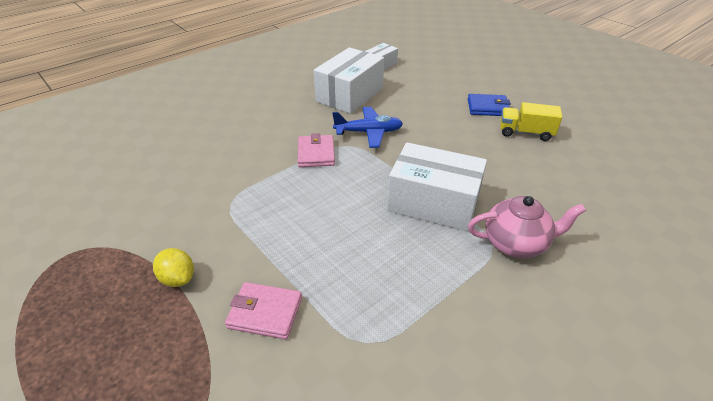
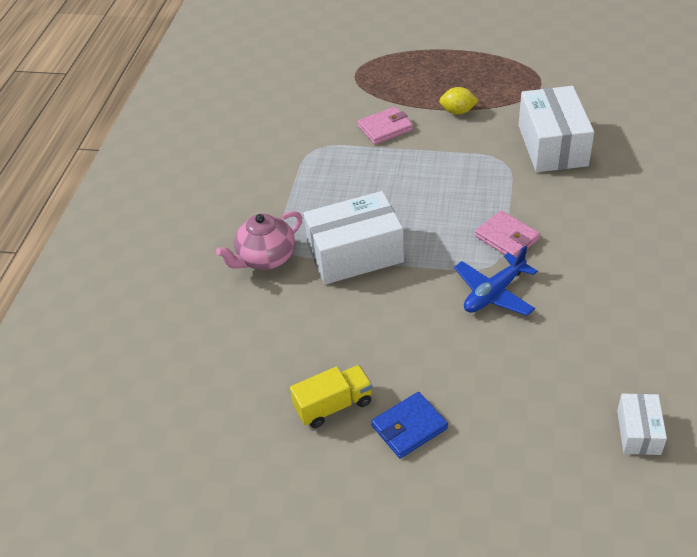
camera: 145 degrees right, 5 degrees up
(350, 95) = (588, 336): white box -> white box (552, 145)

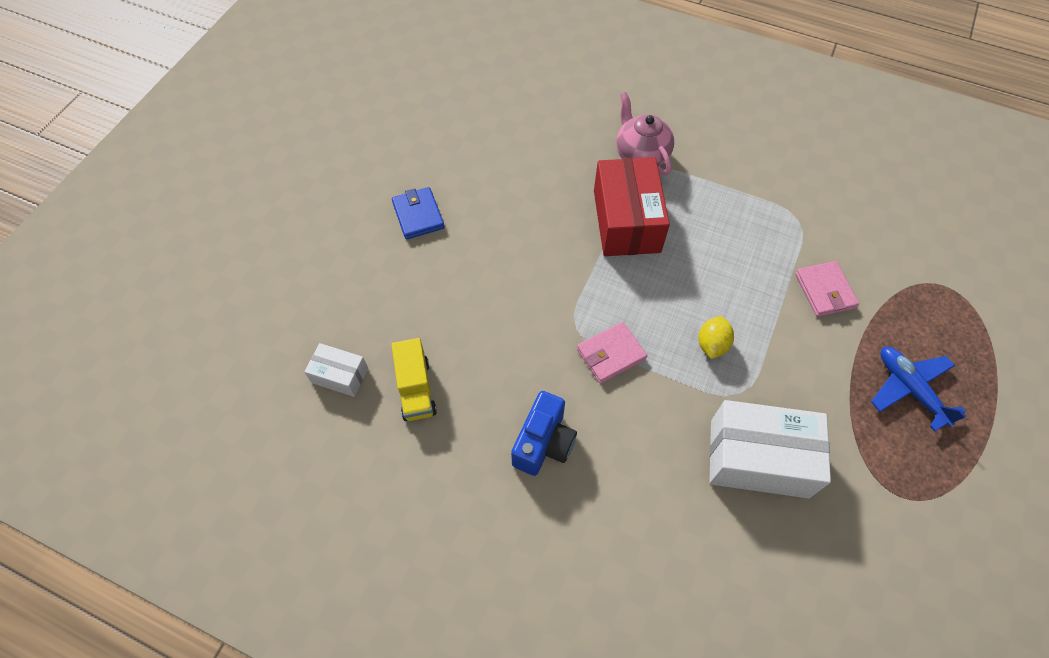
camera: 100 degrees right, 15 degrees up
(333, 405) = (460, 172): yellow truck -> yellow truck (416, 389)
(355, 254) = (626, 221): white box -> red box
(458, 111) = (847, 374): yellow lemon -> yellow lemon (712, 344)
(494, 293) = (538, 318): blue plane -> blue plane (909, 389)
(613, 262) = (544, 443): none -> blue camera

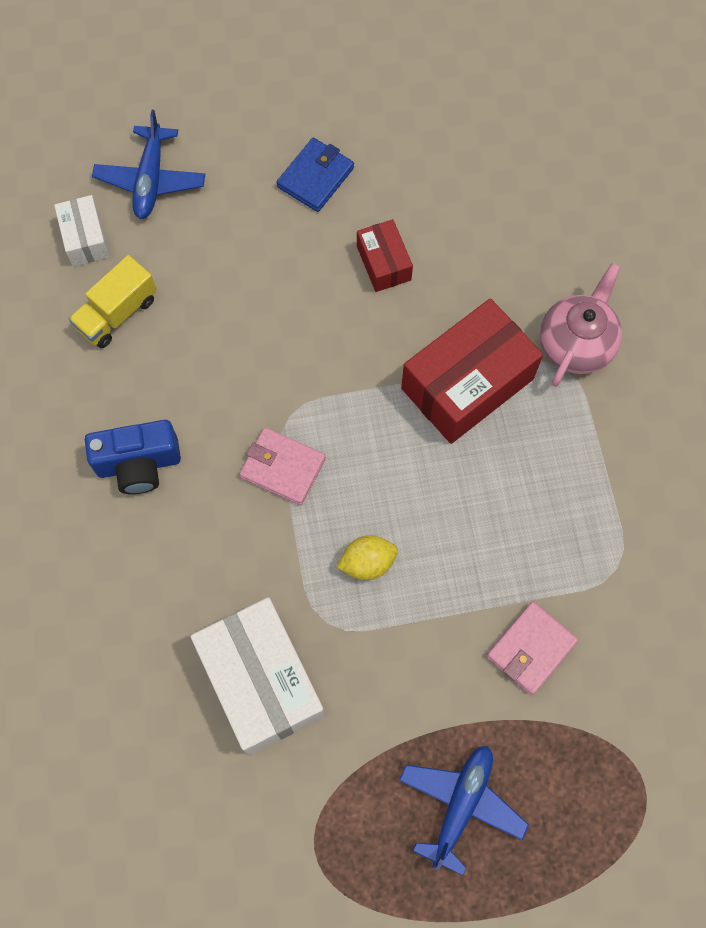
camera: 55 degrees right, 10 degrees up
(332, 308) = (151, 180): none -> blue plane
(510, 215) = (383, 263): none -> red box

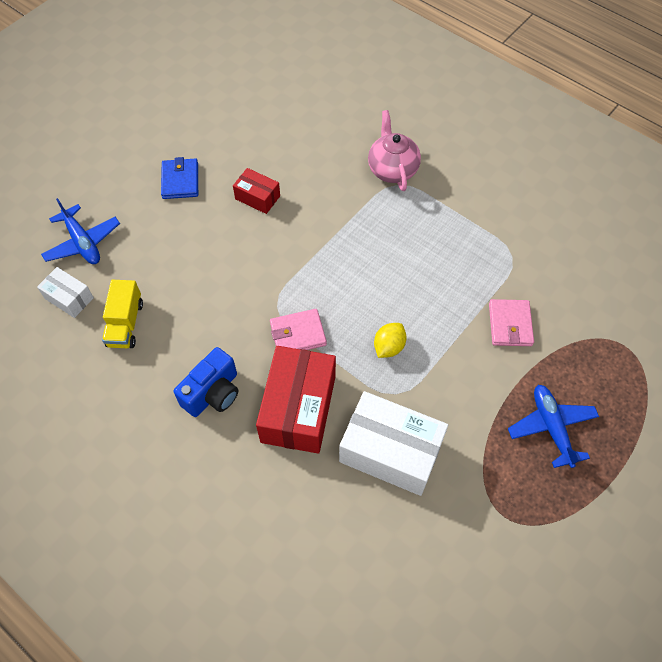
camera: 40 degrees left, 10 degrees down
(467, 384) = (356, 224): red box -> red box (298, 408)

